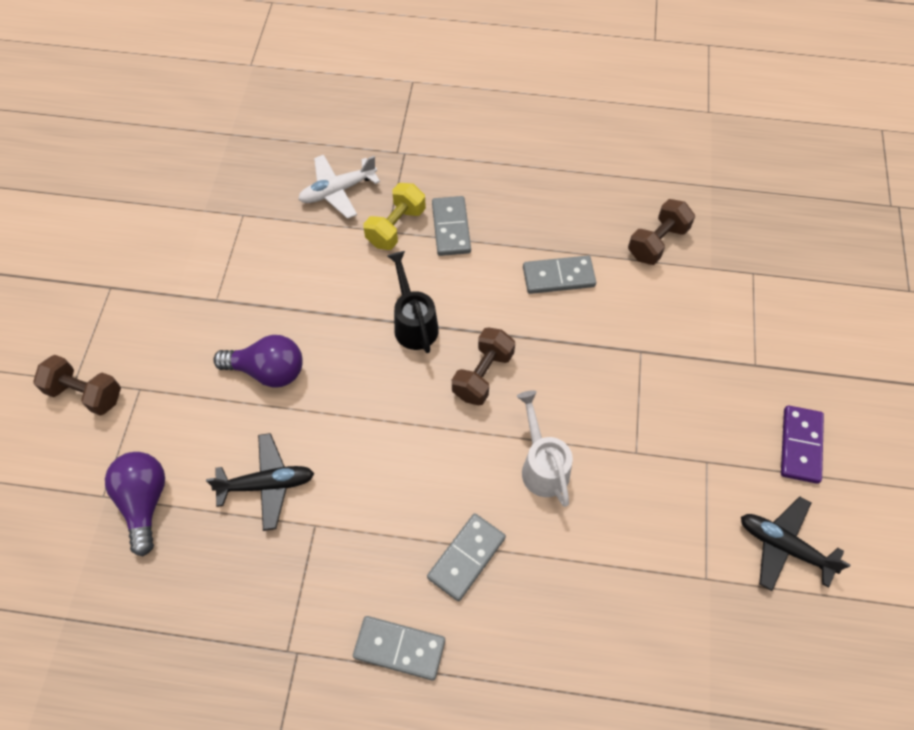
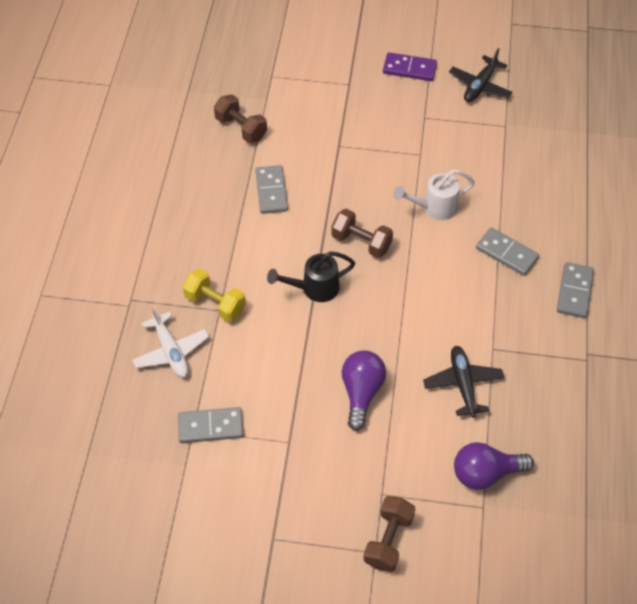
camera: 90 degrees left, 5 degrees down
(451, 228) = (219, 263): grey domino -> grey domino (210, 427)

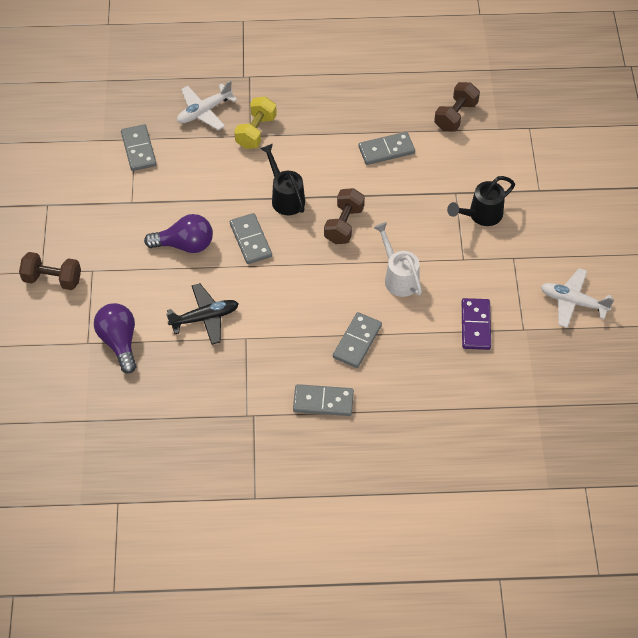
camera: 80 degrees right, 0 degrees up
(366, 328) = (250, 240): none -> grey domino
(370, 131) = (481, 215): none -> black watering can
(409, 69) = (577, 238): purple domino -> purple domino (476, 325)
(480, 86) = (573, 302): black plane -> white plane

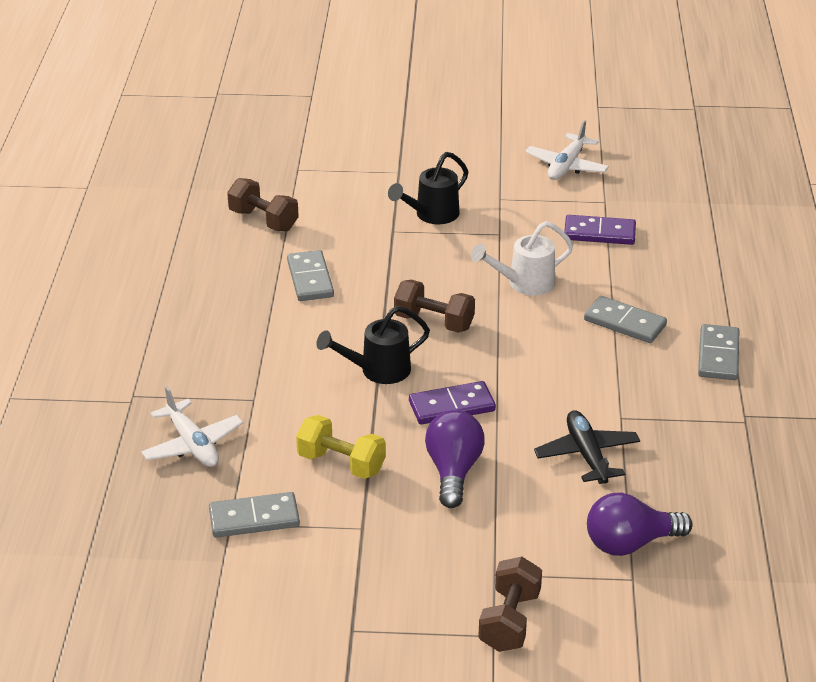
camera: 85 degrees left, 20 degrees down
(250, 240) = (452, 406): grey domino -> purple domino
(256, 131) = (247, 393): yellow dumbbell -> yellow dumbbell (341, 463)
(481, 215) = (432, 215): black watering can -> black watering can turned 75 degrees clockwise

